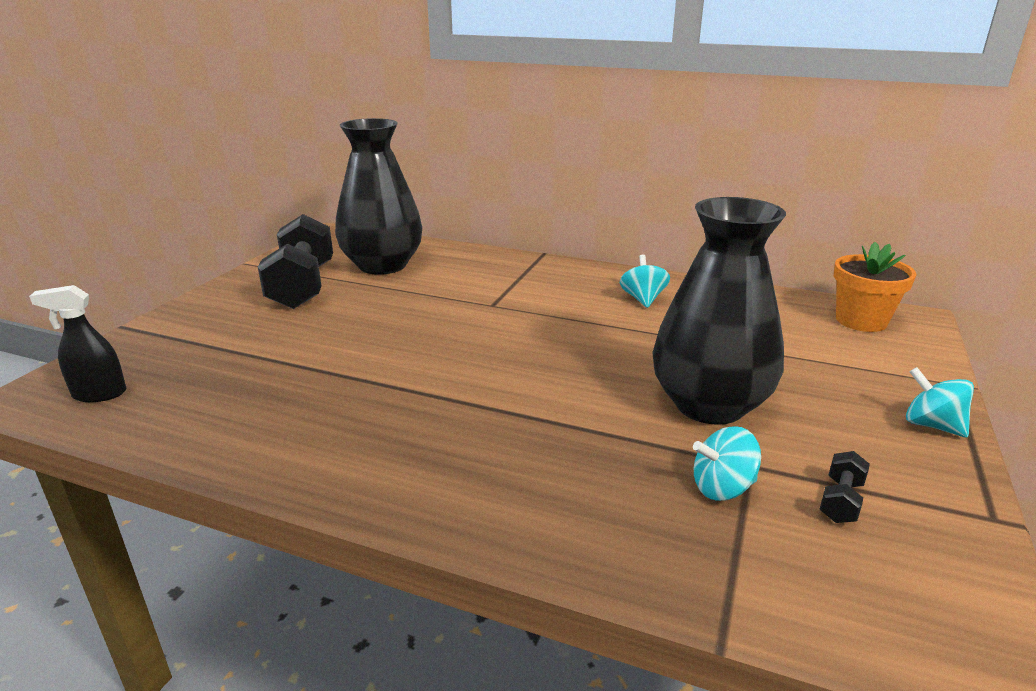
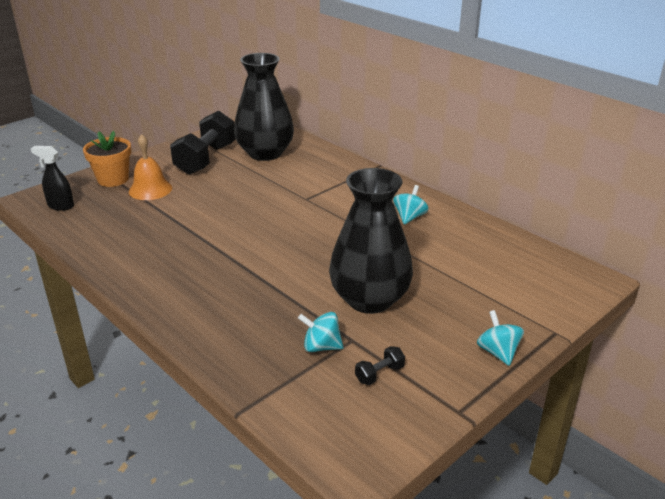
camera: 25 degrees right, 5 degrees up
(246, 339) = (150, 189): none -> orange bell
(861, 321) = (550, 271): orange flower pot -> orange flower pot (113, 179)

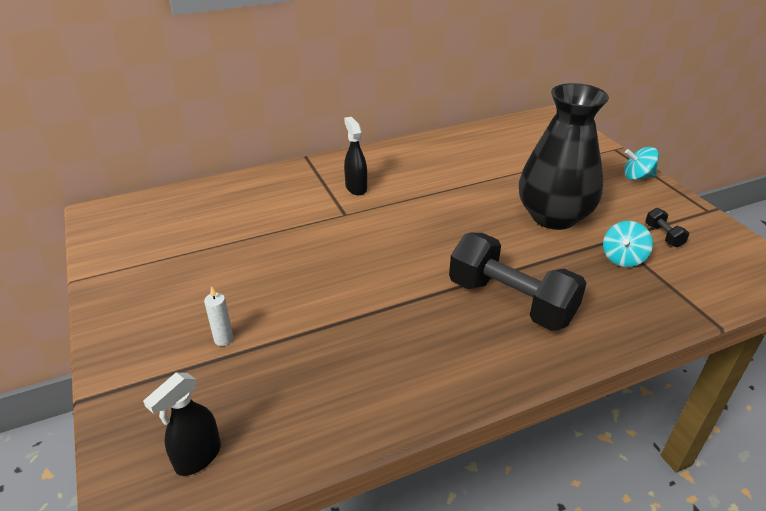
camera: 70 degrees left, 5 degrees up
(113, 179) = (154, 379): orange flower pot -> none
(150, 189) = (223, 339): orange bell -> white candle
(206, 159) = (176, 273): black dumbbell -> black dumbbell (510, 302)
(265, 153) = (206, 222): black vase -> none
(347, 195) = (356, 188): none -> black spray bottle
(409, 217) = (422, 165): turquoise spinning top -> none

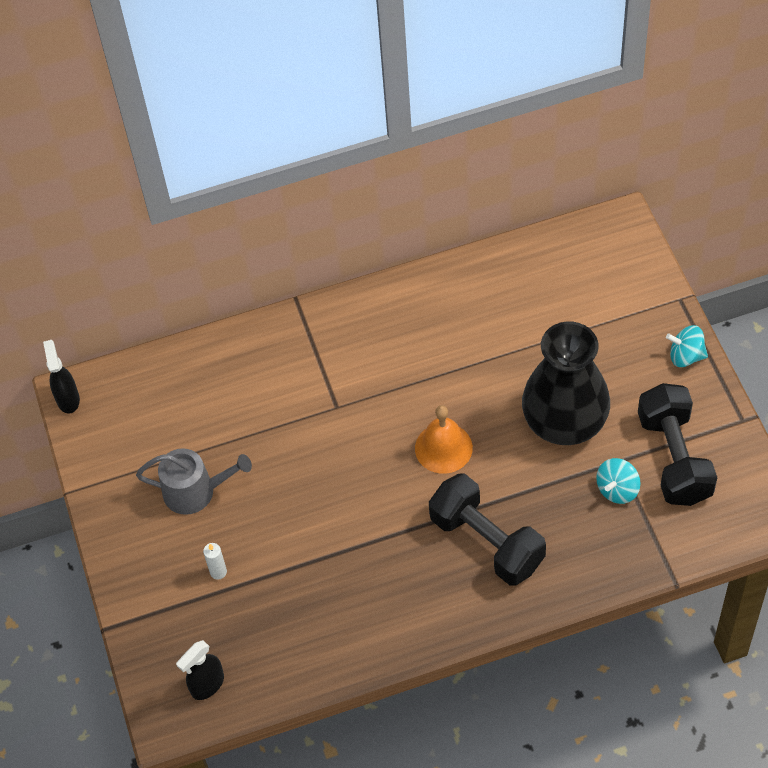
camera: 10 degrees right, 20 degrees up
(206, 275) = (195, 491): none -> grey watering can
(356, 188) = (351, 362): black spray bottle -> black spray bottle (68, 399)
(448, 236) = (443, 448): none -> orange bell
(663, 235) = (674, 458): black dumbbell -> black dumbbell, size x2.47

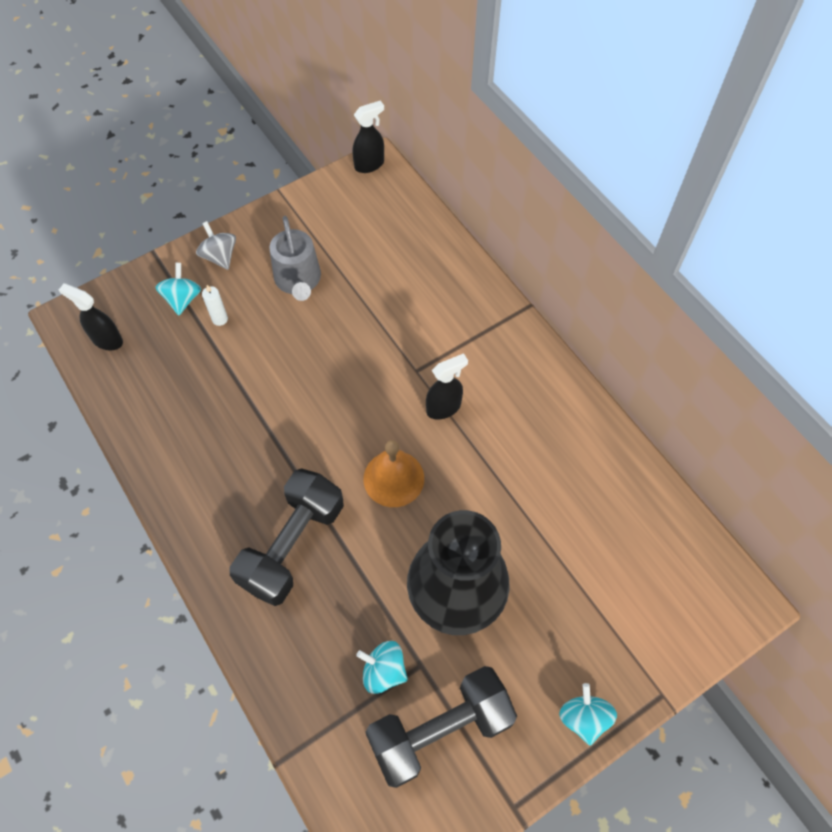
camera: 70 degrees right, 5 degrees up
(137, 562) = (220, 256): none -> grey spinning top
(180, 605) = (183, 299): none -> turquoise spinning top
(383, 392) = (444, 407): none -> black spray bottle

